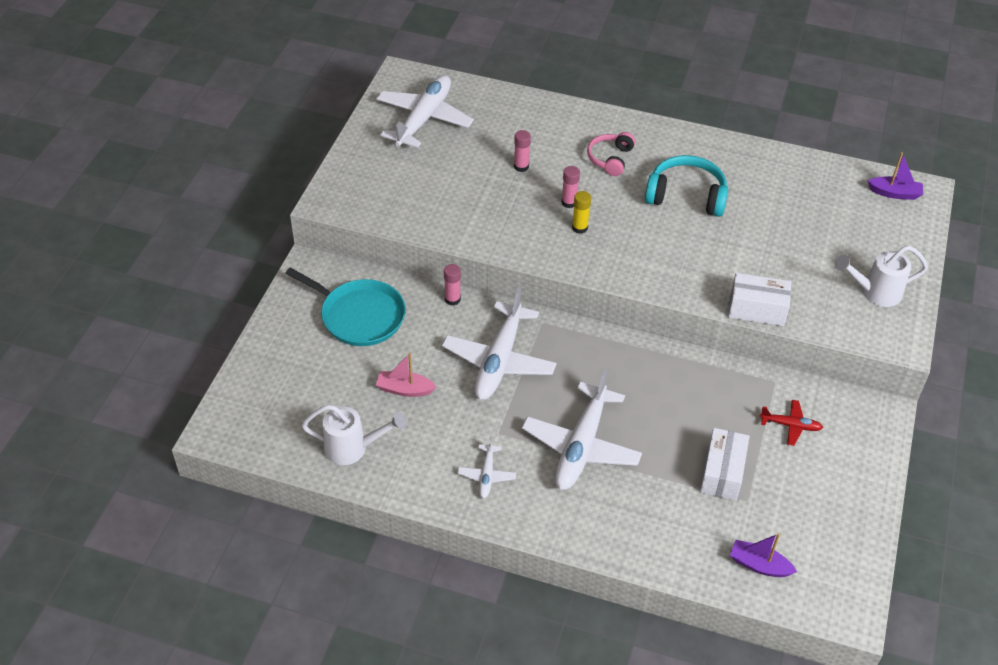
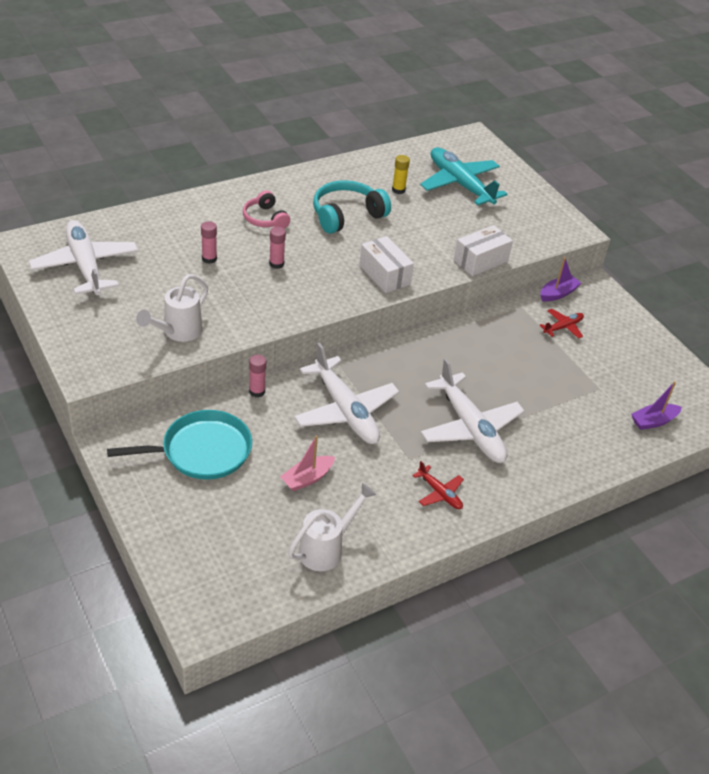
camera: 50 degrees left, 5 degrees down
(487, 475) = (439, 493): white plane -> red plane
(579, 228) = (306, 276): yellow glue stick -> yellow glue stick (398, 190)
(722, 473) = (566, 382): white box -> white box (384, 275)
(839, 229) = (460, 184): none -> turquoise plane
(874, 292) = (527, 211): white watering can -> white watering can (177, 332)
(894, 193) = (461, 146): purple boat -> purple boat (558, 294)

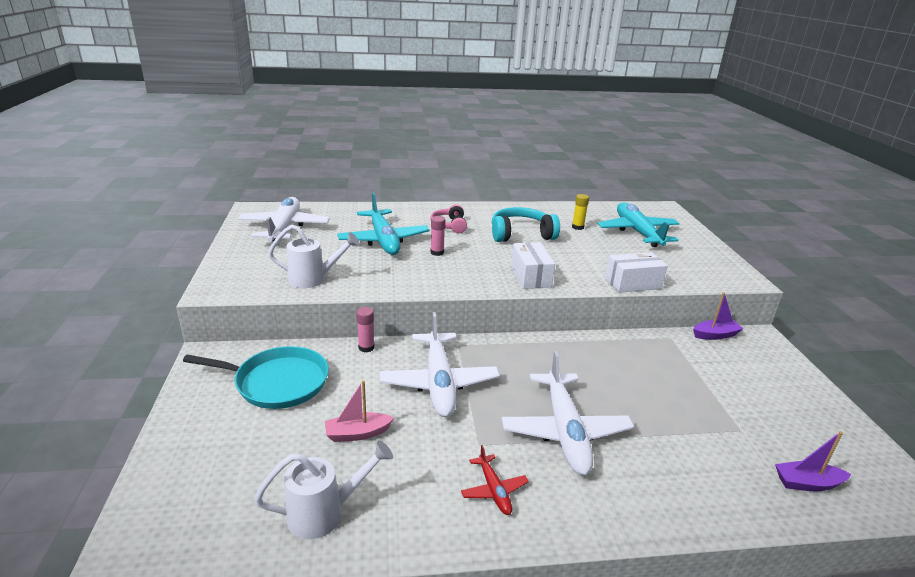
camera: 25 degrees right, 15 degrees down
(177, 332) = (314, 279): white watering can -> white watering can turned 150 degrees counterclockwise
(209, 259) = (383, 240): pink glue stick -> turquoise plane
(562, 327) = (711, 363): red plane -> none

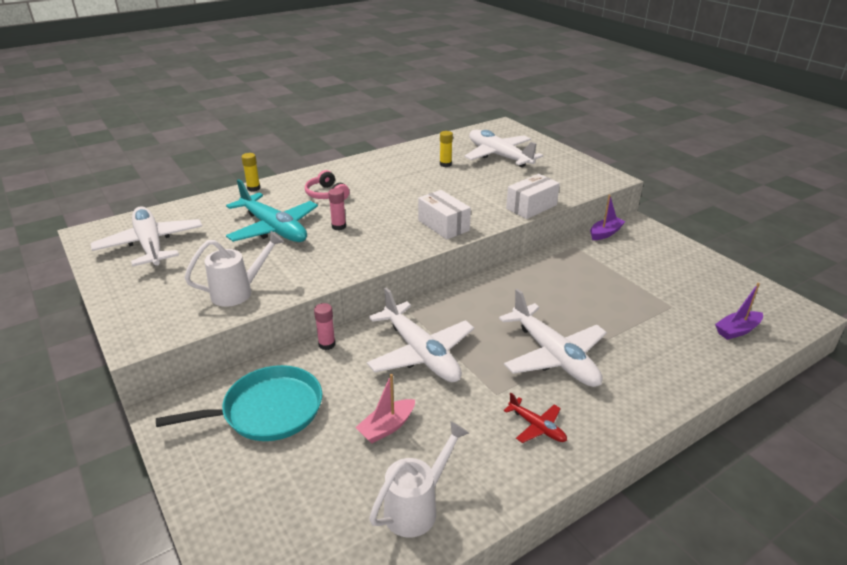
camera: 25 degrees left, 5 degrees up
(395, 207) = (253, 188): none -> yellow glue stick
(521, 234) = (401, 185): turquoise headphones -> none
(637, 232) = (499, 156): turquoise plane -> white plane

